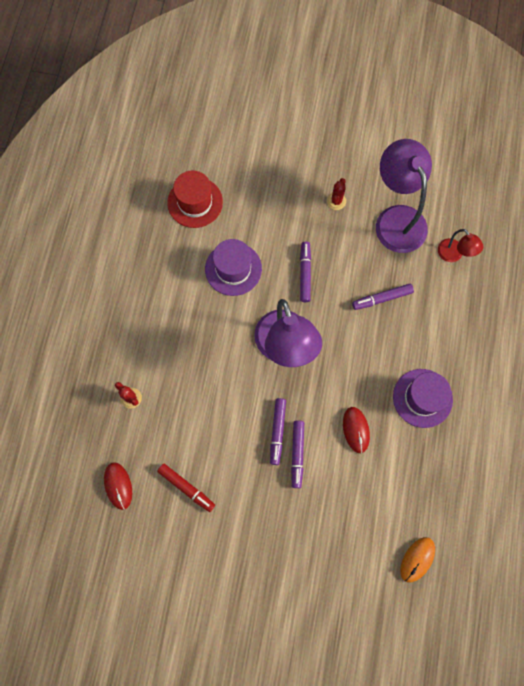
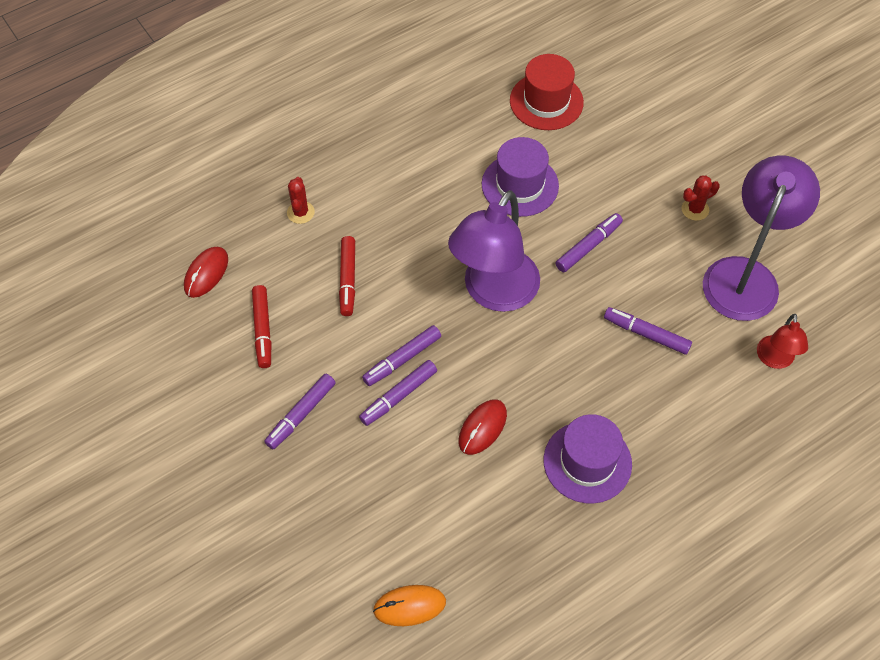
camera: 45 degrees right, 15 degrees down
(200, 413) = (348, 279): none -> red marker
(259, 514) = (301, 414): none -> purple marker

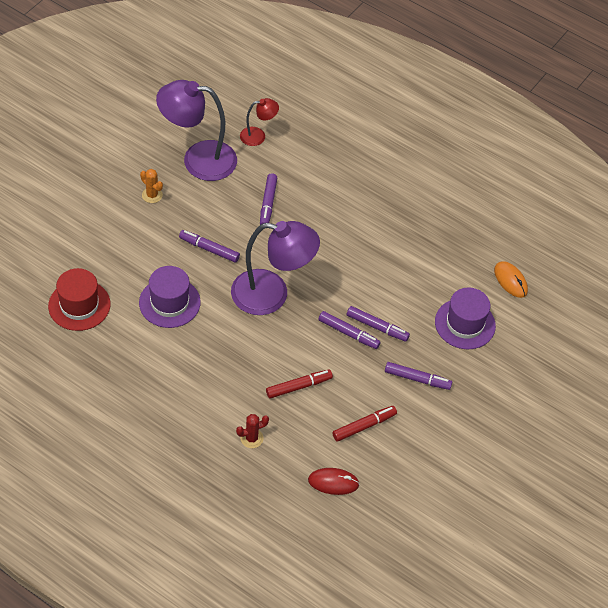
camera: 115 degrees left, 5 degrees down
(482, 428) = (378, 275): red mouse -> none
(587, 462) = (375, 215): purple hat -> purple hat (465, 324)
(695, 209) = (152, 195): red cactus -> orange cactus

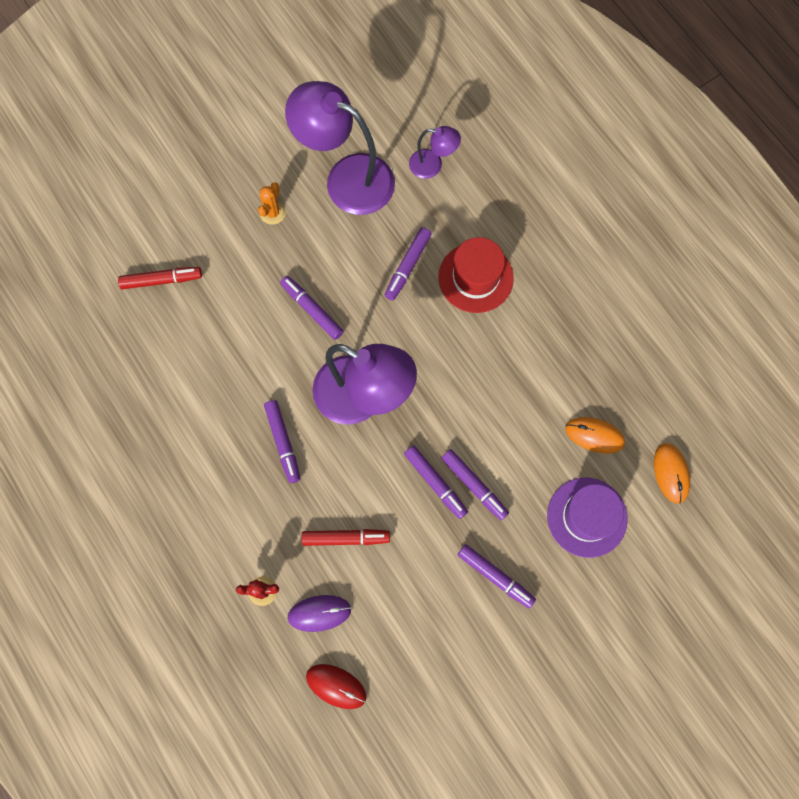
camera: 25 degrees right, 20 degrees up
(79, 305) = (131, 340): red hat -> red hat (475, 277)
(152, 195) = (272, 213): orange cactus -> orange cactus turned 45 degrees clockwise
(169, 302) = (237, 370): purple hat -> none
(225, 339) = (283, 442): none -> purple marker
(258, 136) = (432, 165): red lamp -> purple lamp
(300, 440) = (319, 613): none -> purple mouse
(364, 426) = (403, 620): red marker -> red marker (161, 280)
(448, 272) = (594, 435): none -> orange mouse

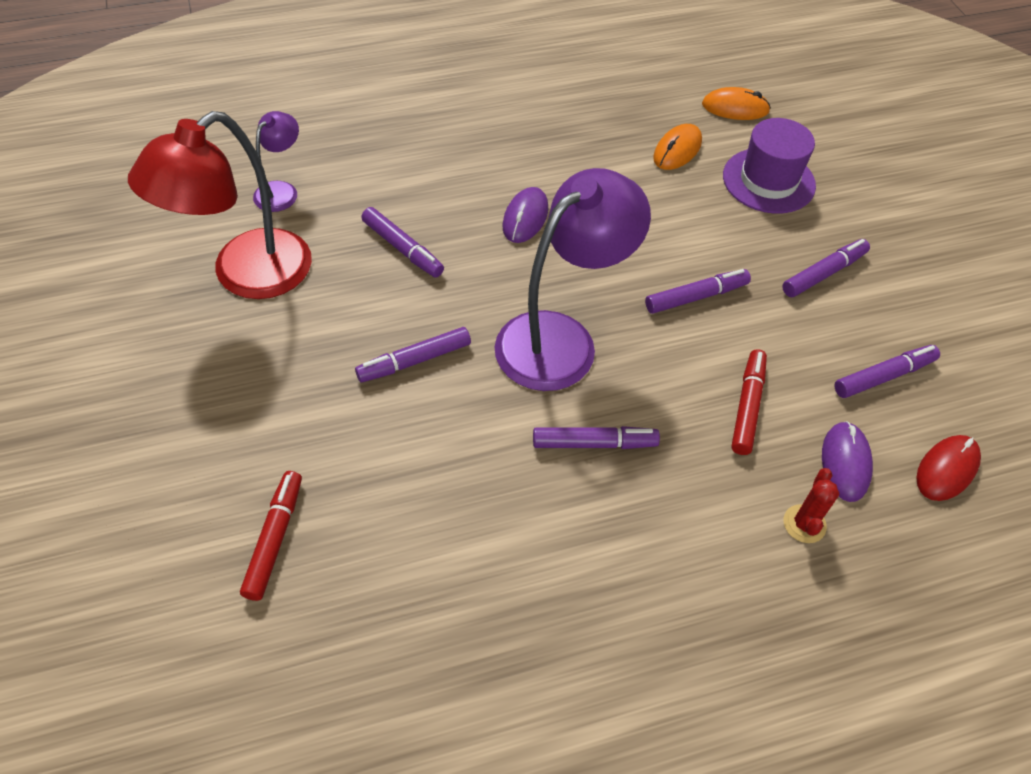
camera: 75 degrees left, 20 degrees down
(272, 213) = (247, 368): orange cactus -> none
(346, 178) = (246, 275): purple lamp -> red lamp
(470, 340) = (525, 218): none -> purple mouse
(474, 485) = (708, 262): purple marker -> purple marker (883, 376)
(475, 277) = (448, 192): red hat -> none

